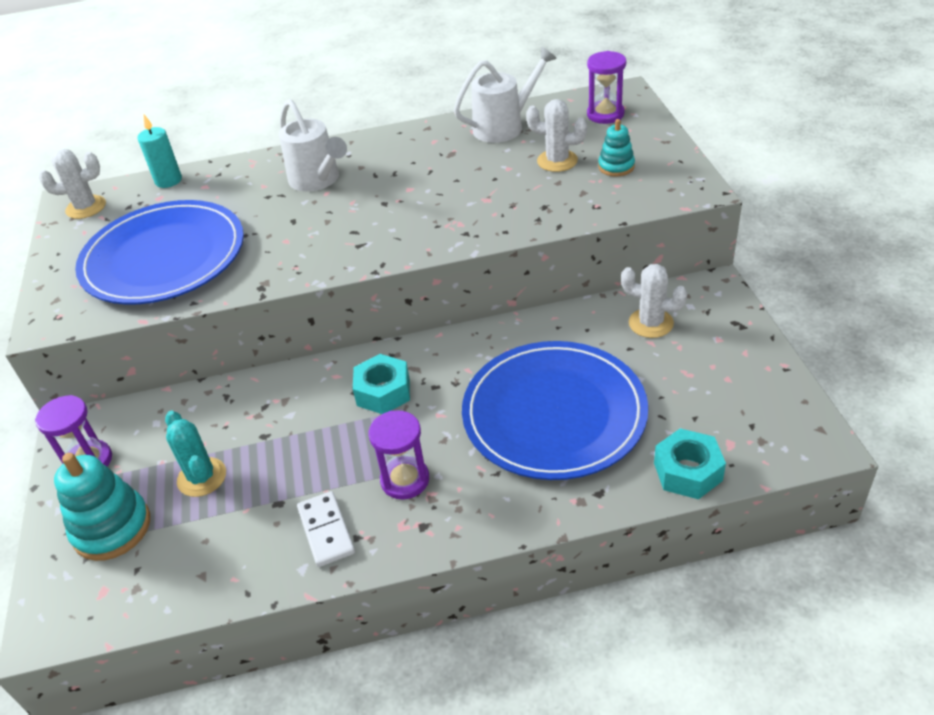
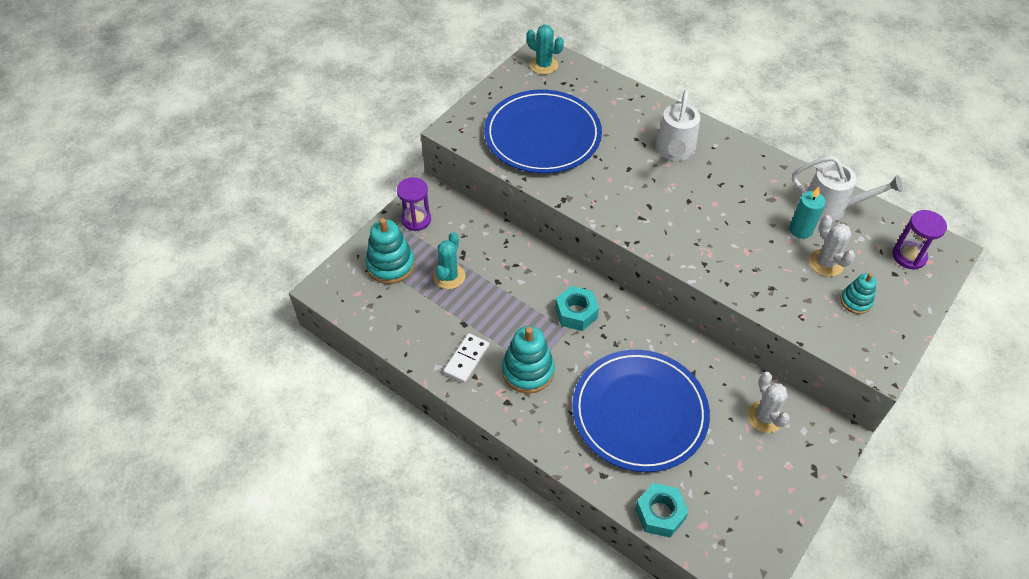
camera: 45 degrees right, 10 degrees up
(86, 207) = (544, 65): white cactus -> turquoise cactus
(168, 180) = (601, 81): turquoise candle -> turquoise candle (800, 230)
(405, 480) = (528, 371): purple hourglass -> turquoise stacking toy

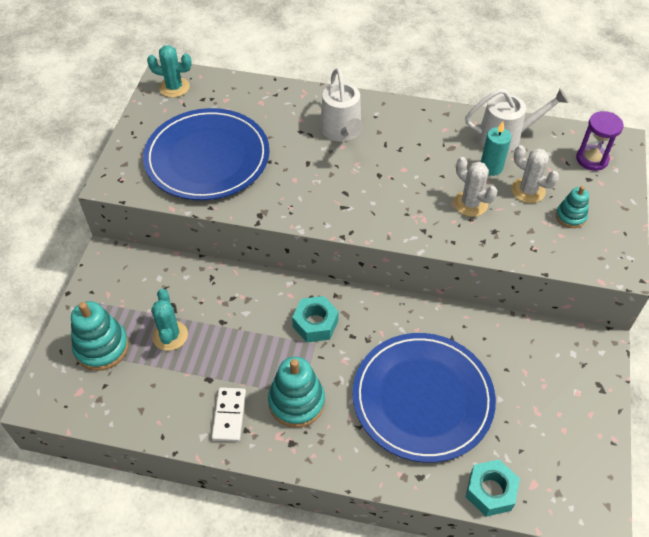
camera: 25 degrees left, 0 degrees up
(416, 220) = (107, 289): purple hourglass -> none
(764, 417) = (534, 355): white cactus -> white cactus (470, 204)

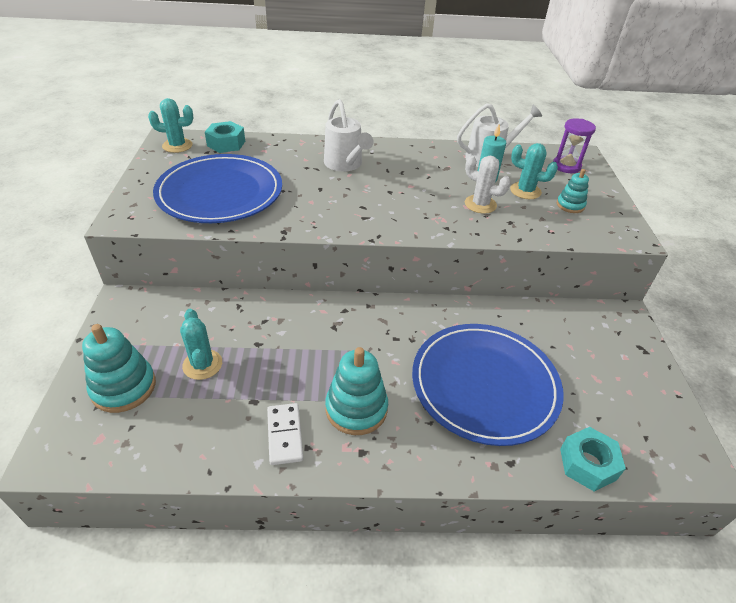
camera: 15 degrees left, 10 degrees down
(315, 324) = (355, 332): turquoise nut -> turquoise nut (226, 143)
(528, 190) = (525, 191): white cactus -> turquoise cactus

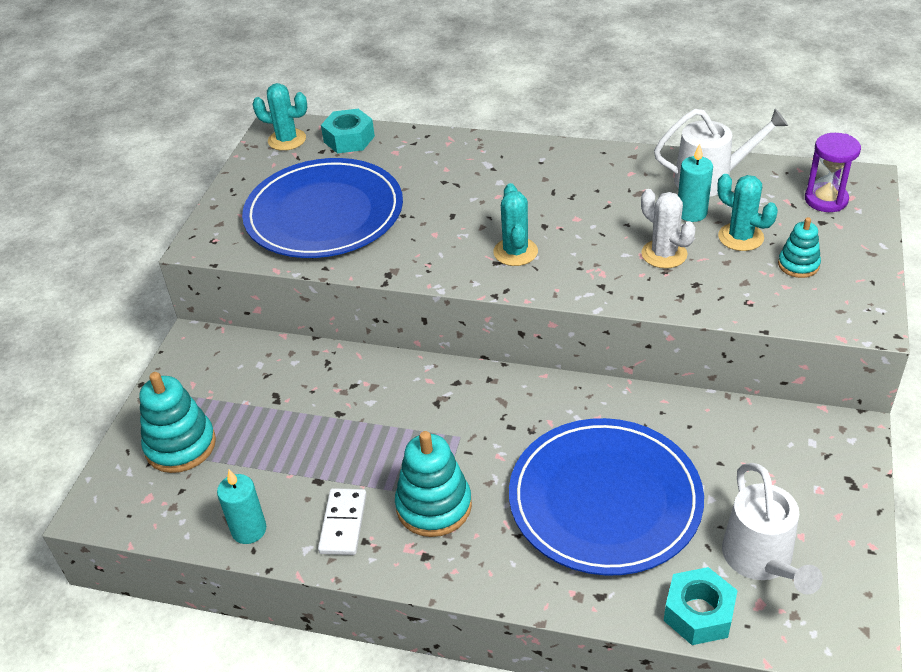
camera: 20 degrees right, 0 degrees up
(201, 453) = (249, 530): none -> turquoise candle
(202, 364) = (270, 430): turquoise cactus -> turquoise cactus (515, 252)
(345, 164) = (497, 180): white watering can -> white watering can (762, 561)

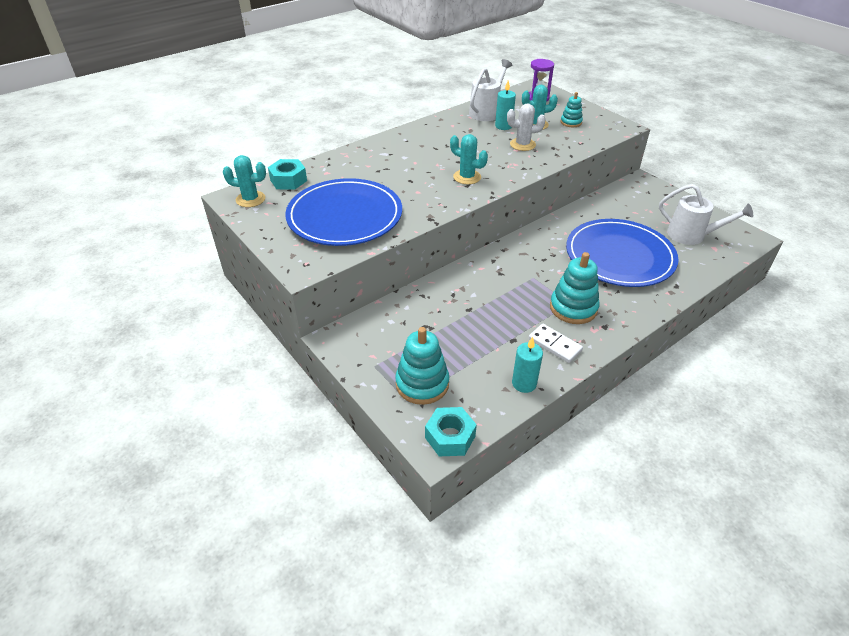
camera: 55 degrees left, 0 degrees up
(287, 140) = (250, 199): turquoise cactus -> turquoise cactus turned 45 degrees clockwise
(698, 613) = (707, 265): turquoise nut -> turquoise nut (450, 437)

